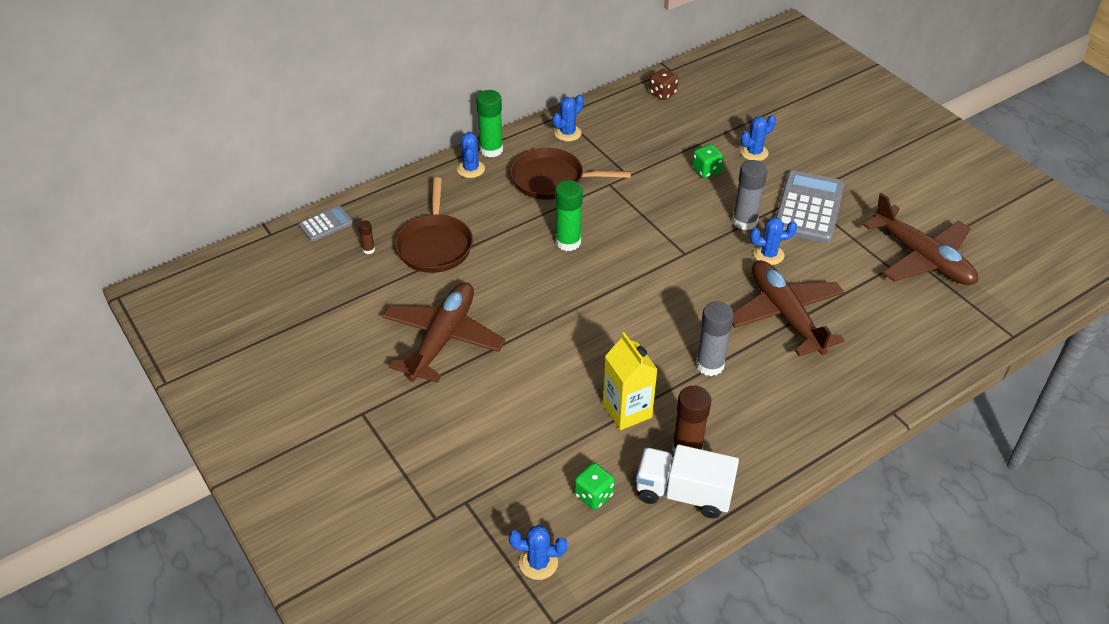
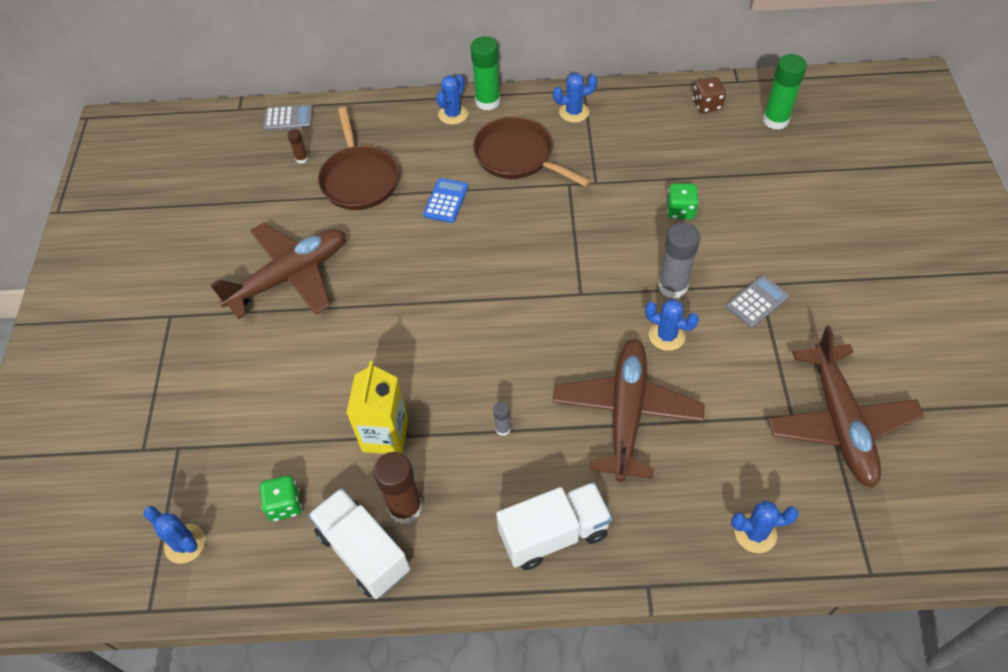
camera: 35 degrees right, 10 degrees up
(435, 245) = (359, 179): brown pan -> brown pan turned 45 degrees counterclockwise
(523, 232) = (446, 201): none -> blue calculator
(568, 242) = (478, 229): green glue stick -> green glue stick (775, 120)
(709, 365) = (503, 428): grey glue stick -> grey glue stick, size x0.48
(754, 152) = (750, 211): blue cactus -> blue cactus (755, 533)
(805, 413) = (554, 534): none -> white truck
(808, 208) = (757, 302): grey calculator -> grey calculator, size x0.51

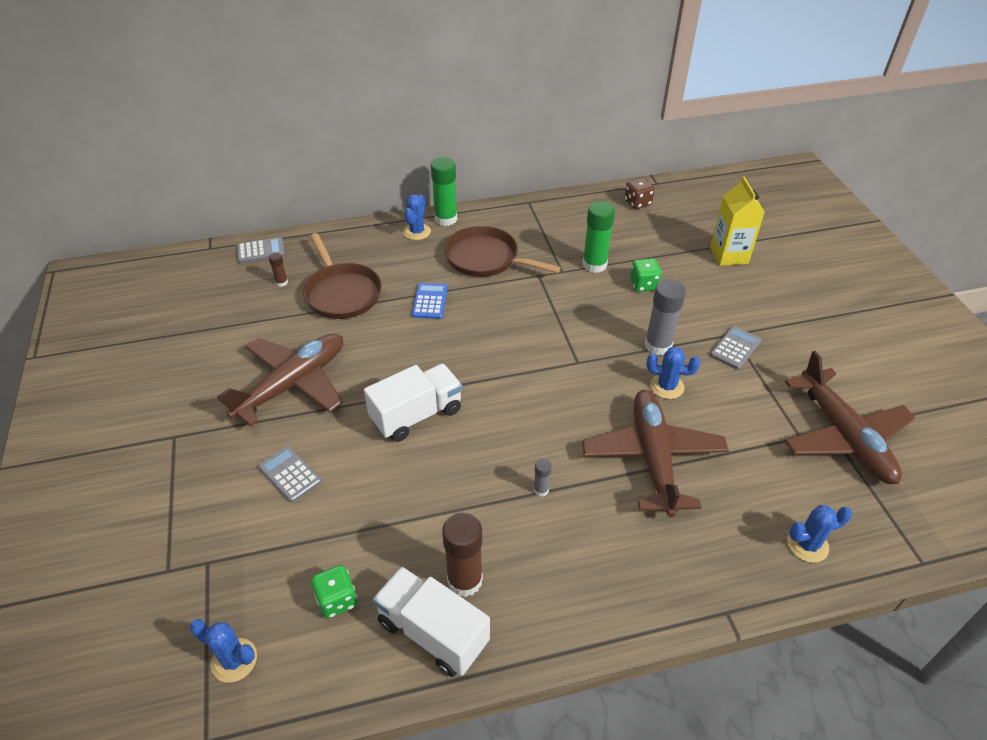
camera: 15 degrees left, 10 degrees down
(268, 372) = (290, 474): none -> grey calculator
(385, 435) = (426, 514): yellow carton -> yellow carton (729, 255)
(554, 534) = (620, 579): white truck -> white truck (416, 415)
(574, 112) = (525, 219): blue cactus -> none
(775, 120) = (698, 208): green glue stick -> green glue stick (594, 265)

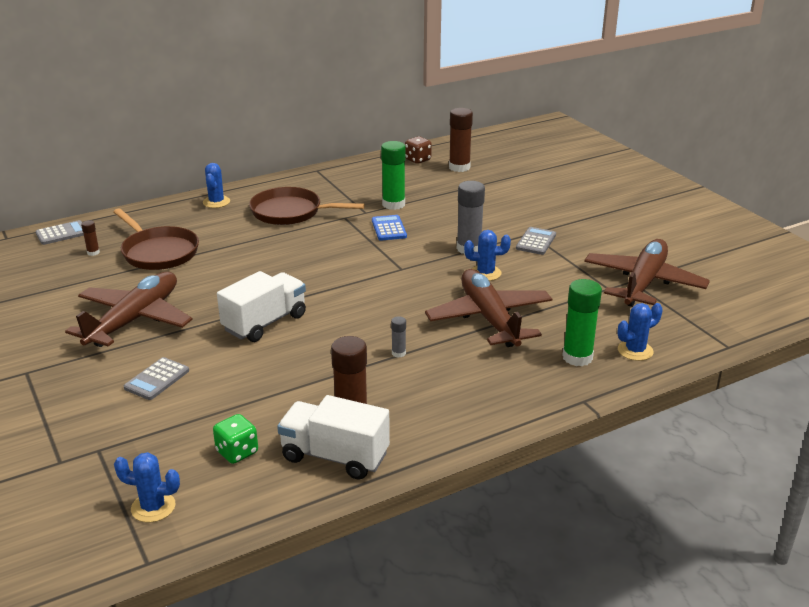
camera: 15 degrees left, 15 degrees down
(290, 474) = (157, 379): grey calculator -> grey calculator turned 90 degrees counterclockwise
(430, 301) = (248, 247): blue calculator -> blue calculator (389, 228)
(446, 219) = (241, 190): green glue stick -> green glue stick (577, 357)
(643, 285) = (442, 212): green dice -> none
(679, 221) = (459, 167): none -> brown glue stick
(729, 255) = (510, 184): yellow carton -> none
(844, 436) = (643, 283): brown plane -> brown plane turned 120 degrees counterclockwise

